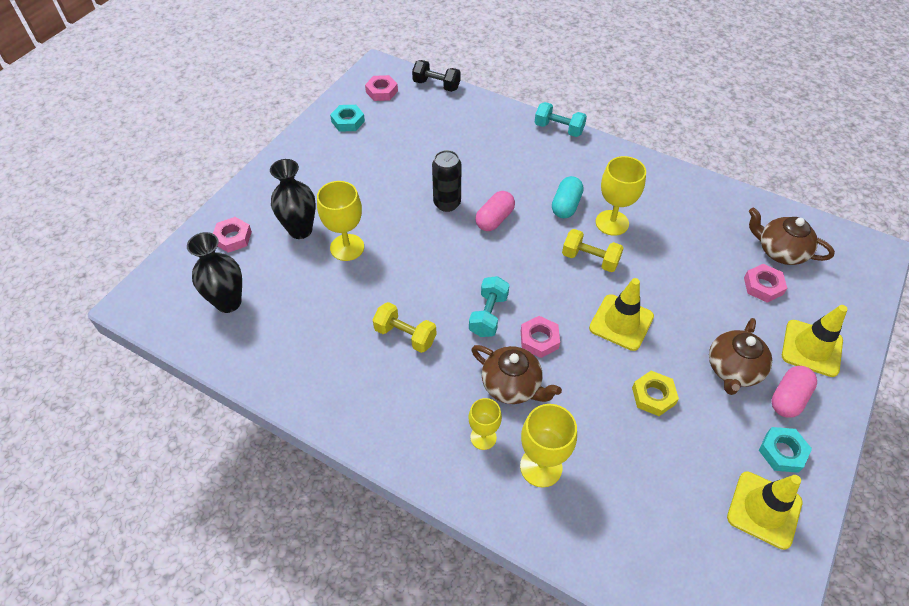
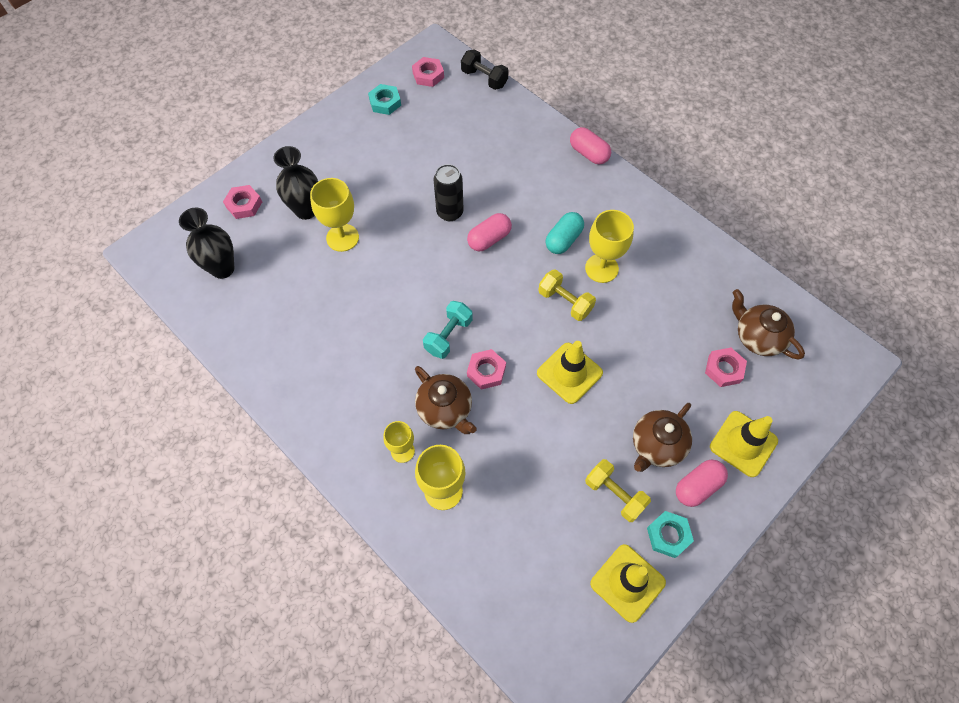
camera: 15 degrees right, 10 degrees up
(405, 335) = (366, 338): yellow dumbbell -> yellow dumbbell (614, 494)
(558, 129) = (588, 153): turquoise dumbbell -> pink capsule
(653, 396) = (570, 452): yellow nut -> none

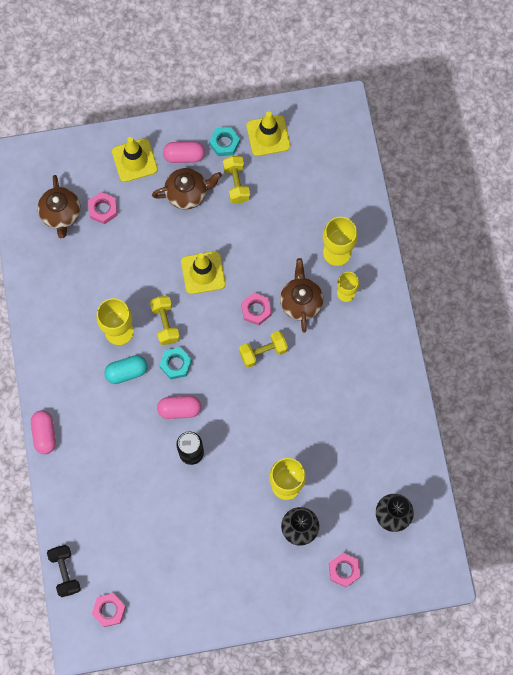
camera: 145 degrees left, 10 degrees up
(385, 102) = (166, 603): turquoise nut -> turquoise nut (175, 364)
(448, 336) = (263, 352): turquoise dumbbell -> yellow dumbbell

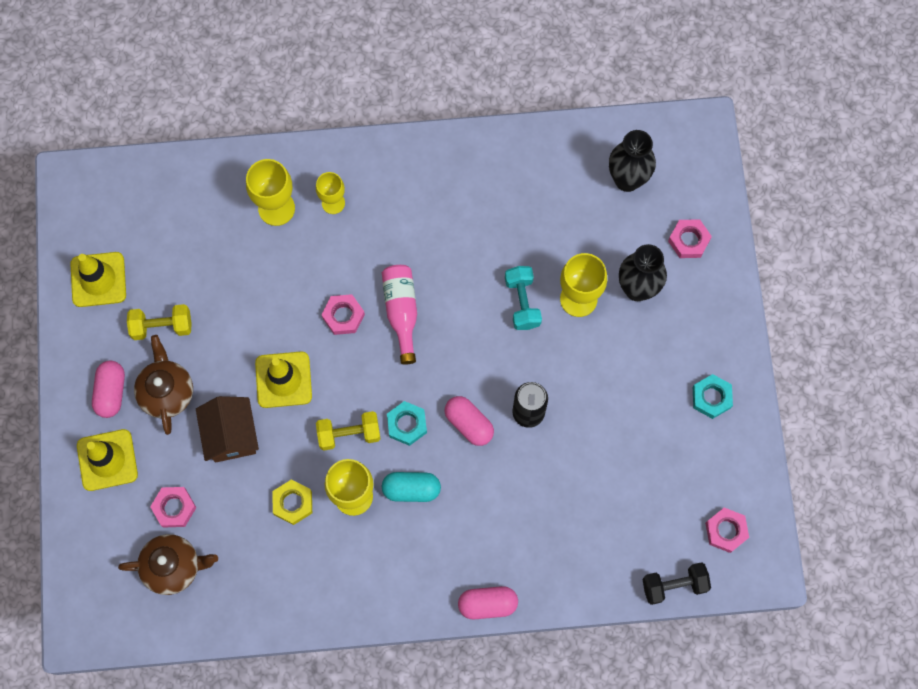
camera: 85 degrees left, 0 degrees up
(111, 289) = (293, 503): none -> yellow nut
(127, 372) = (411, 489): turquoise capsule -> turquoise capsule turned 75 degrees counterclockwise
(158, 241) = (231, 435): none -> brown house
(179, 409) = (469, 424): pink capsule -> pink capsule turned 45 degrees counterclockwise
(224, 143) = (100, 337): turquoise nut -> turquoise nut (711, 397)
(263, 352) = (401, 312): yellow dumbbell -> pink bottle
(279, 442) = (522, 302): none -> turquoise dumbbell
(301, 302) = (339, 259): brown teapot -> none

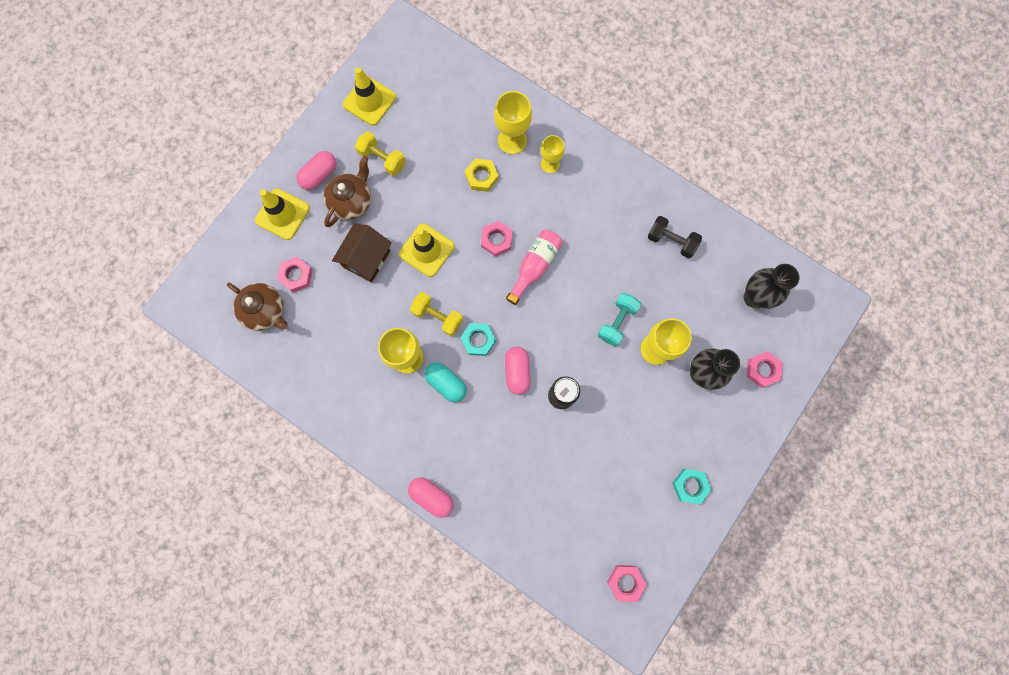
camera: 40 degrees right, 5 degrees up
(293, 503) = (368, 331): yellow nut -> yellow nut (481, 177)
(674, 585) = (561, 588): black dumbbell -> black dumbbell (671, 241)

